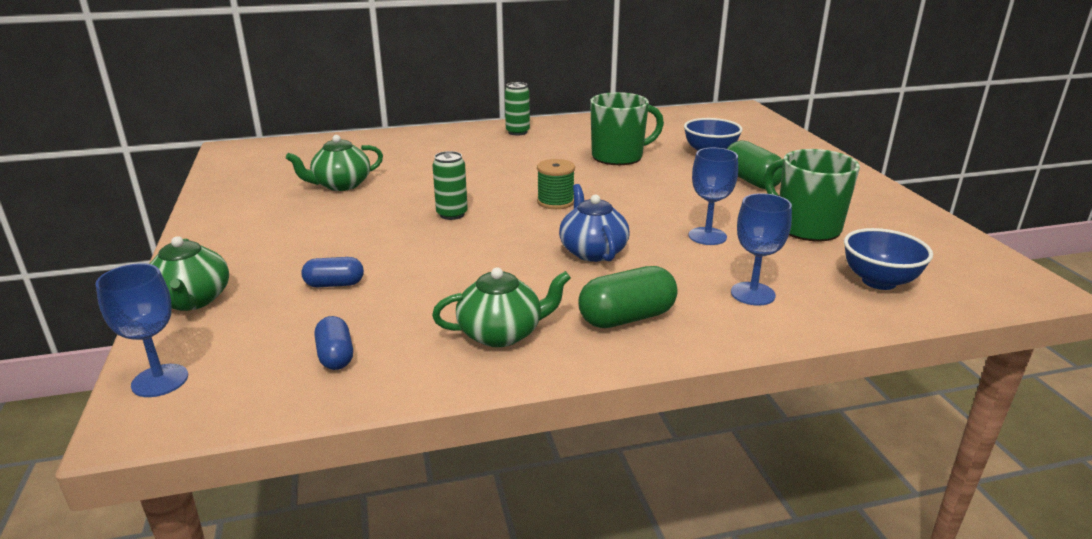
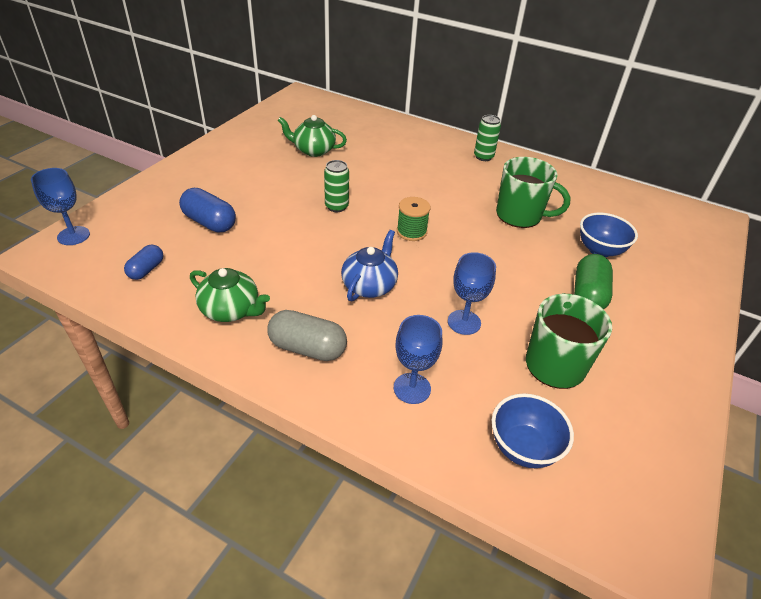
camera: 40 degrees right, 15 degrees up
(192, 300) = (144, 195): green teapot -> none
(334, 284) = (210, 222): blue capsule -> blue capsule, size x1.61
(627, 318) = (307, 348): green capsule -> grey capsule

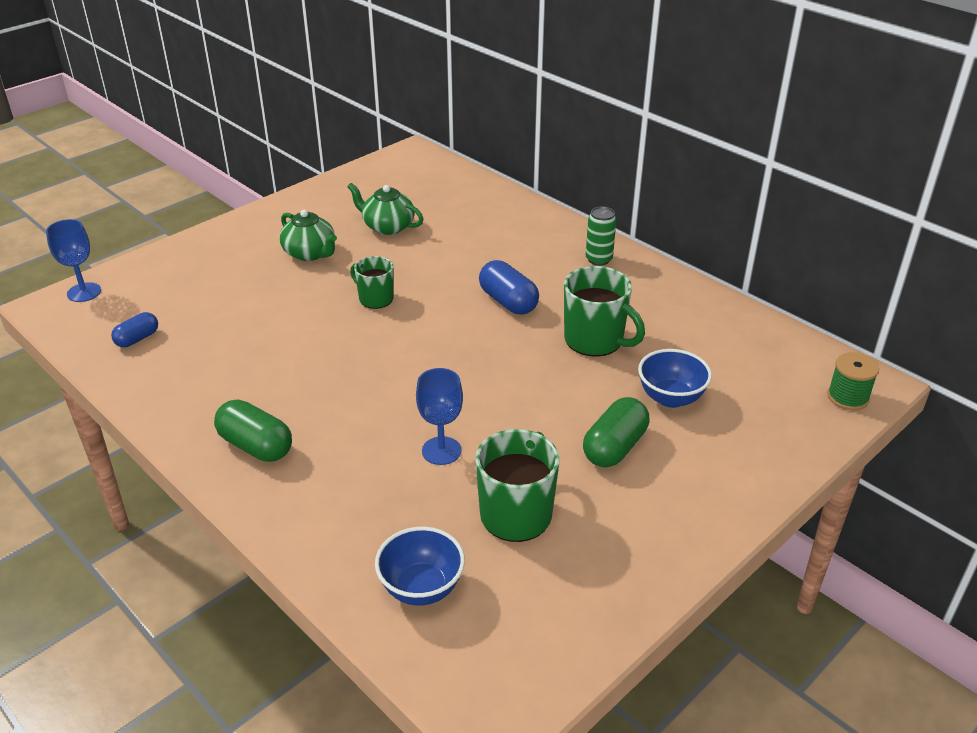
camera: 20 degrees right, 5 degrees down
(210, 222) = (226, 297): blue capsule -> blue capsule (508, 302)
(231, 310) = (200, 394): green teapot -> green teapot (310, 253)
(307, 348) = (256, 446): grey capsule -> green capsule
(336, 207) = (375, 298): green can -> green mug
(369, 285) = (359, 393): blue teapot -> none
(411, 232) = (445, 340): green spool -> green spool (848, 397)
(412, 388) = (340, 506): blue goblet -> none

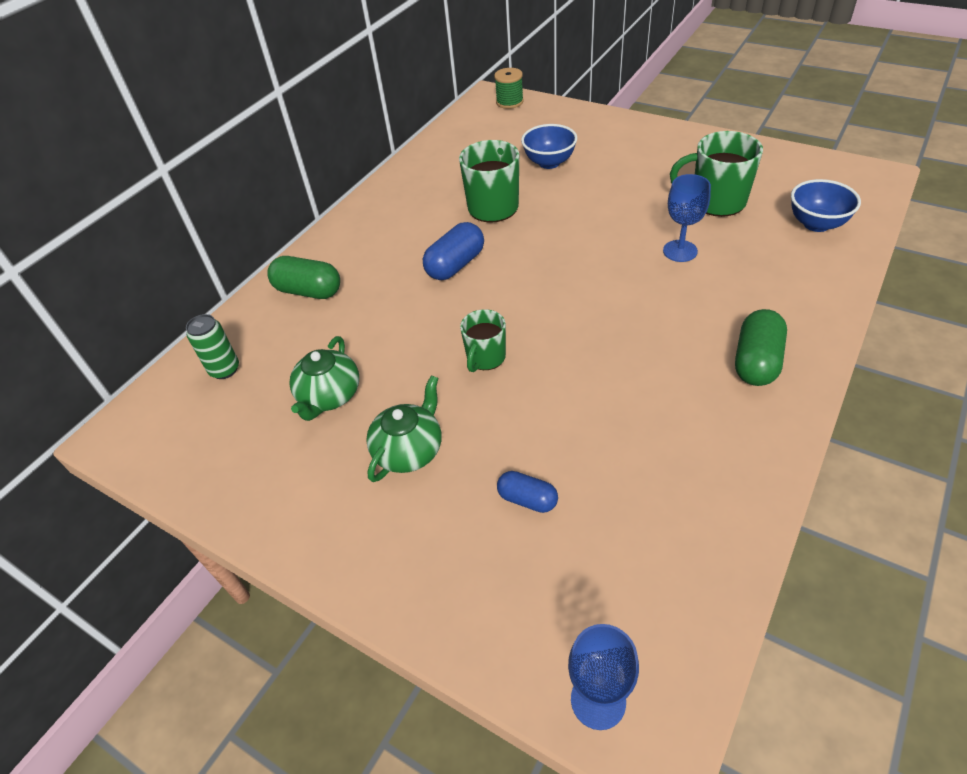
camera: 100 degrees left, 10 degrees up
(137, 339) = (664, 555): blue capsule -> blue capsule (527, 499)
(598, 259) = (365, 227): green can -> green can (224, 369)
(614, 447) = (619, 176): green capsule -> green capsule (308, 291)

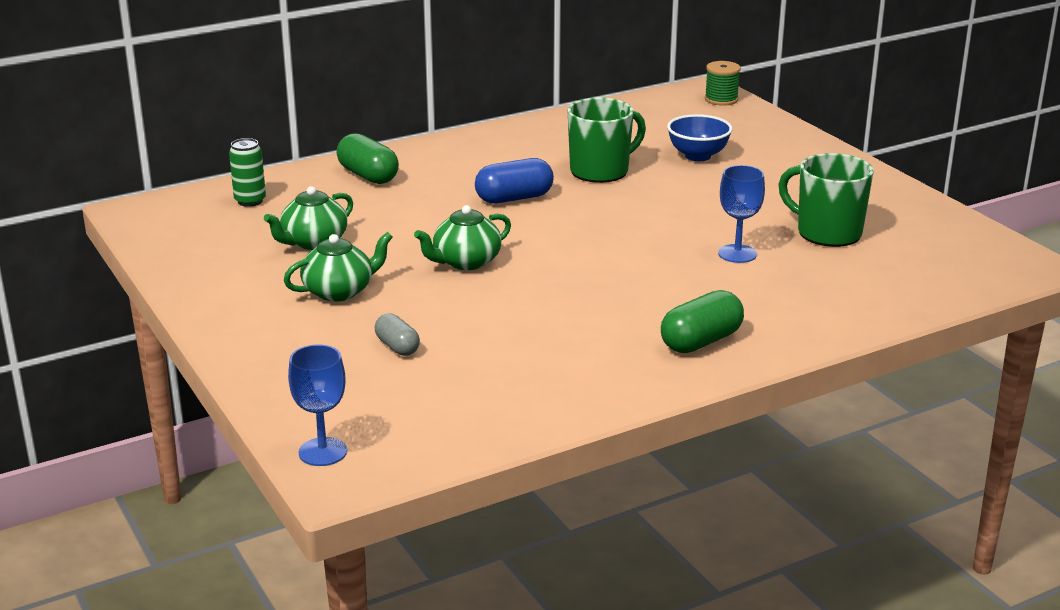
camera: 25 degrees right, 20 degrees down
(485, 358) = (466, 262): green mug -> green teapot
(527, 499) = (397, 347): blue capsule -> grey capsule
(816, 224) = (907, 279): blue bowl -> none

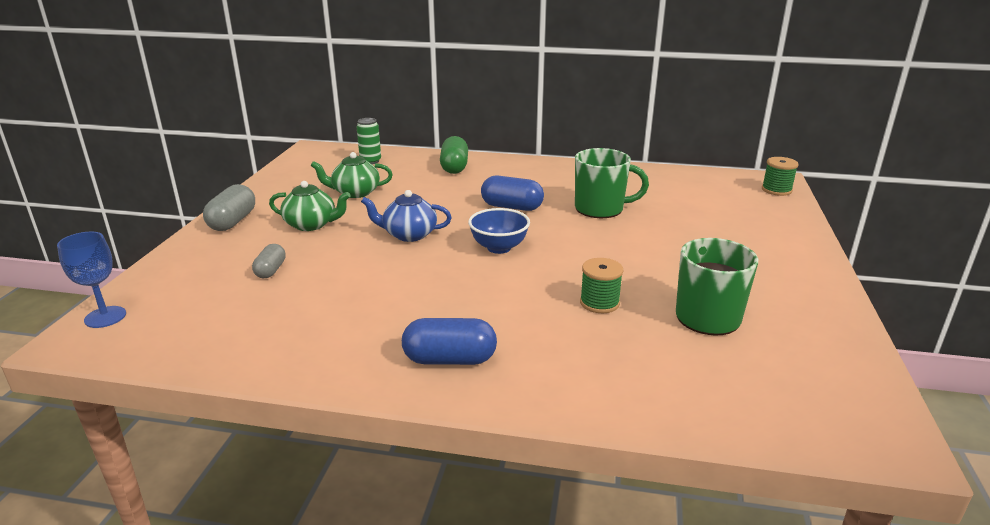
camera: 40 degrees right, 0 degrees up
(238, 323) = (233, 222): none -> grey capsule
(466, 262) = (409, 235): green teapot -> blue teapot
(698, 156) = (691, 222): blue bowl -> blue bowl (499, 247)
(701, 341) = (450, 359): green capsule -> blue capsule
(737, 254) = (599, 303): blue goblet -> green spool

